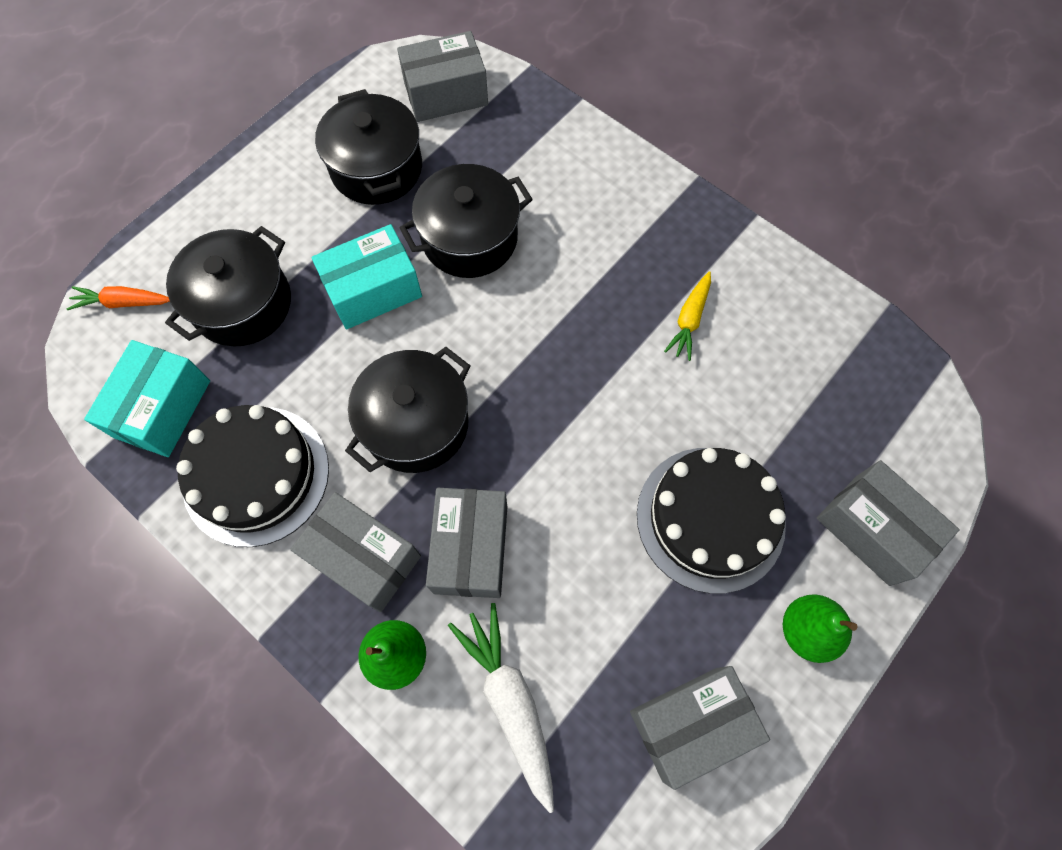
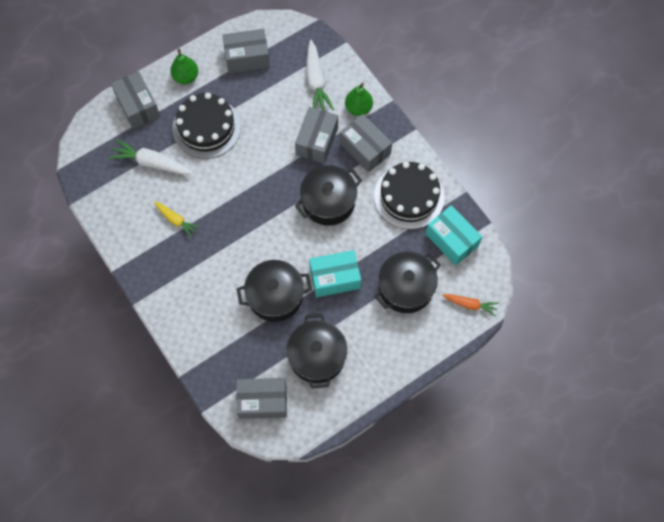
camera: 165 degrees left, 0 degrees up
(163, 409) = (451, 240): turquoise box -> turquoise box turned 75 degrees counterclockwise
(689, 320) = (176, 220): yellow carrot -> yellow carrot turned 90 degrees clockwise
(785, 415) = (151, 163): none -> white carrot

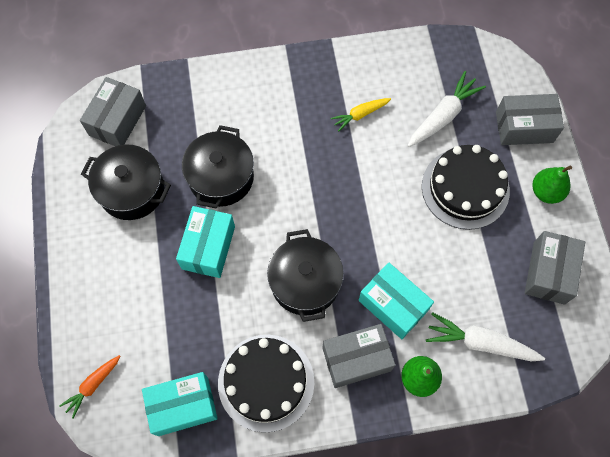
camera: 115 degrees right, 0 degrees up
(317, 141) = (393, 305): grey box -> turquoise box
(406, 288) = (154, 320): black pot -> none

